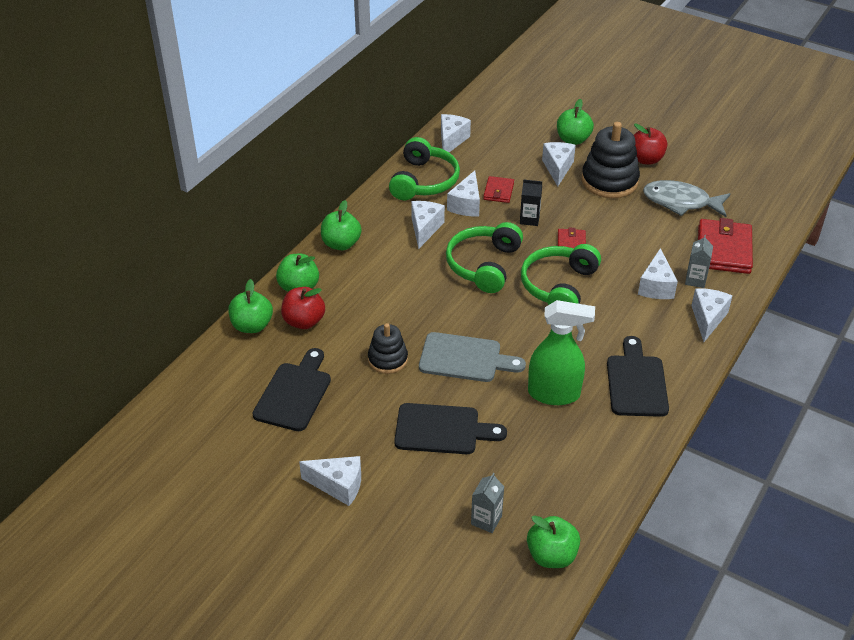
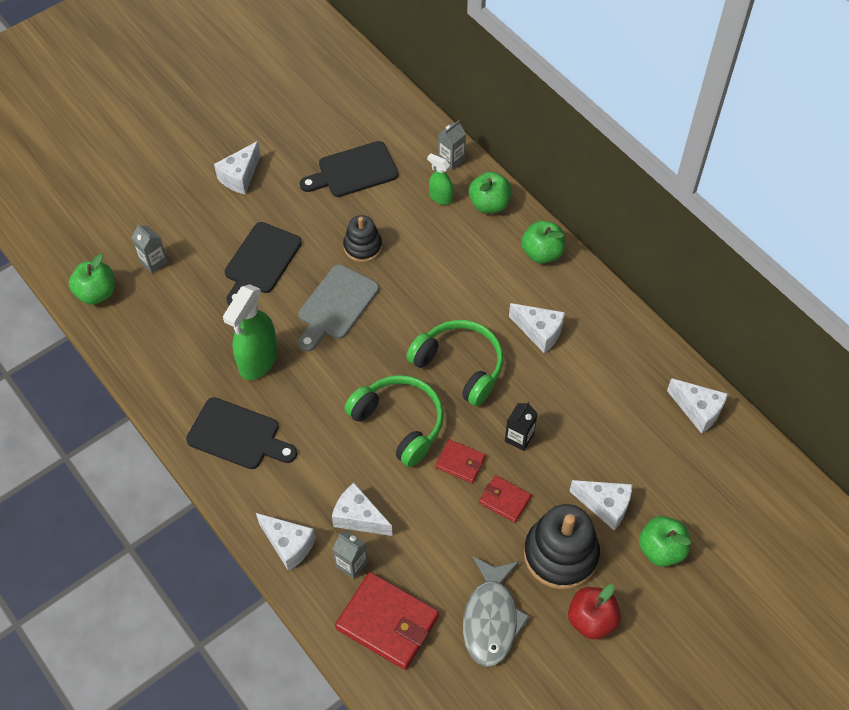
camera: 110 degrees right, 15 degrees up
(252, 326) = (451, 159): green apple -> grey carton
(294, 393) = (353, 171): black cutting board -> black cutting board turned 120 degrees clockwise
(304, 321) = (440, 197): red apple -> green spray bottle
(424, 181) = (625, 357): green headphones -> none
(466, 205) = (567, 384): white cheese -> none
(498, 191) = (581, 425): red wallet -> red wallet (505, 500)
(681, 202) = (491, 618): grey fish -> grey fish turned 150 degrees clockwise

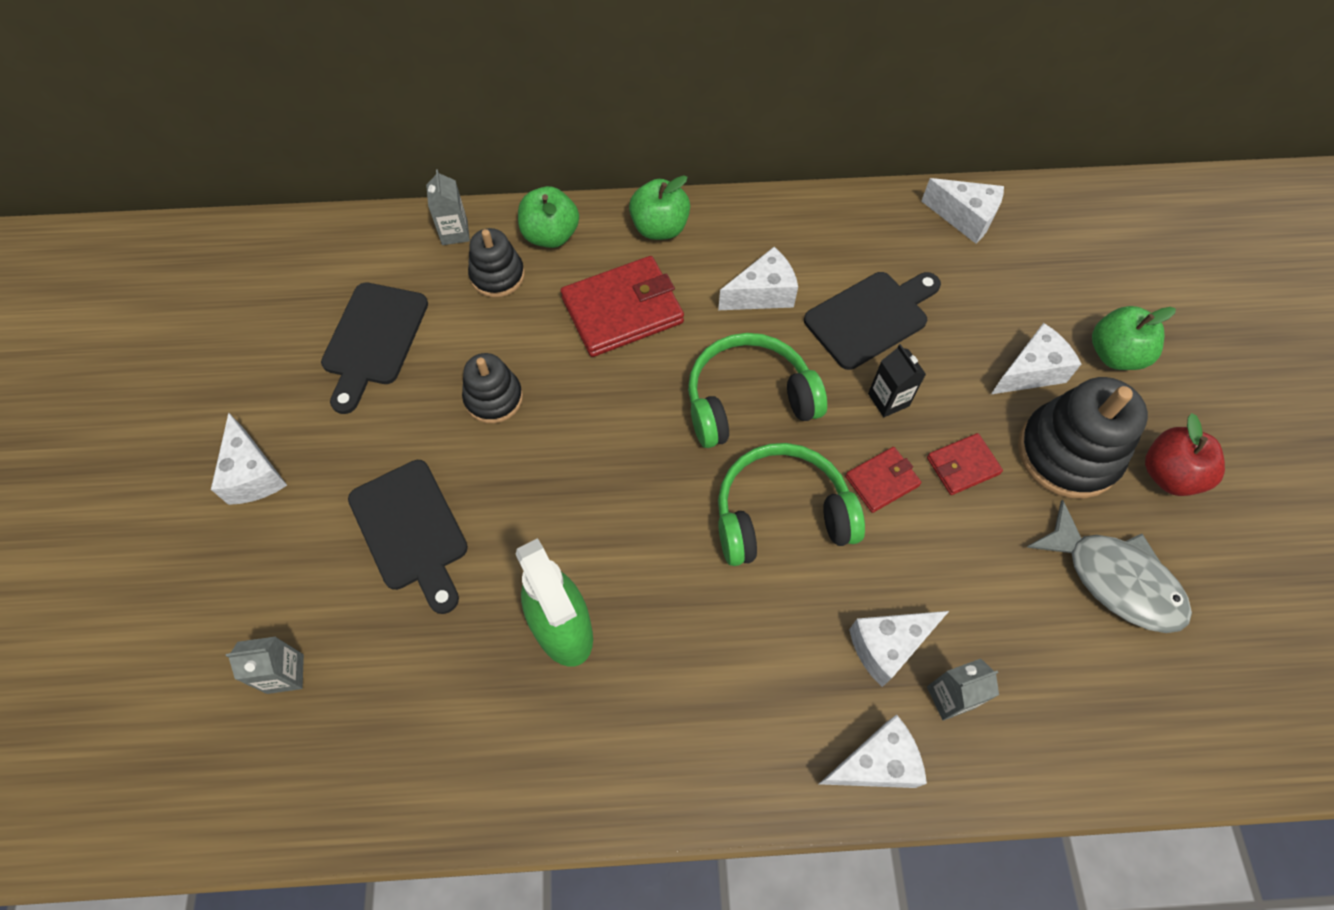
camera: 55 degrees left, 5 degrees up
(96, 293) = (265, 792): green apple -> none
(238, 435) = (660, 728): black cutting board -> black cutting board (870, 317)
(336, 306) = (555, 481): grey cutting board -> none
(387, 622) = (1059, 704): red wallet -> red wallet (622, 310)
(440, 197) = (497, 275): green spray bottle -> black stacking toy
(698, 410) = (964, 218): white cheese -> white cheese turned 45 degrees clockwise

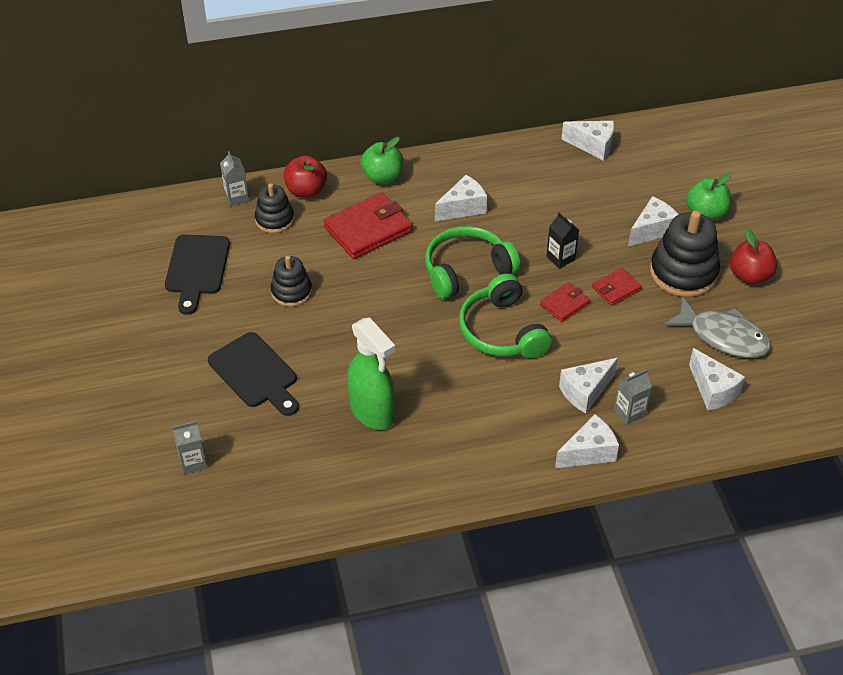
camera: 10 degrees left, 15 degrees down
(253, 474) = (136, 357): white cheese -> white cheese (713, 390)
(550, 235) = (306, 191): green apple -> red apple
(781, 514) = (502, 331): green headphones -> green headphones turned 90 degrees counterclockwise
(870, 317) = (539, 212): black cutting board -> none

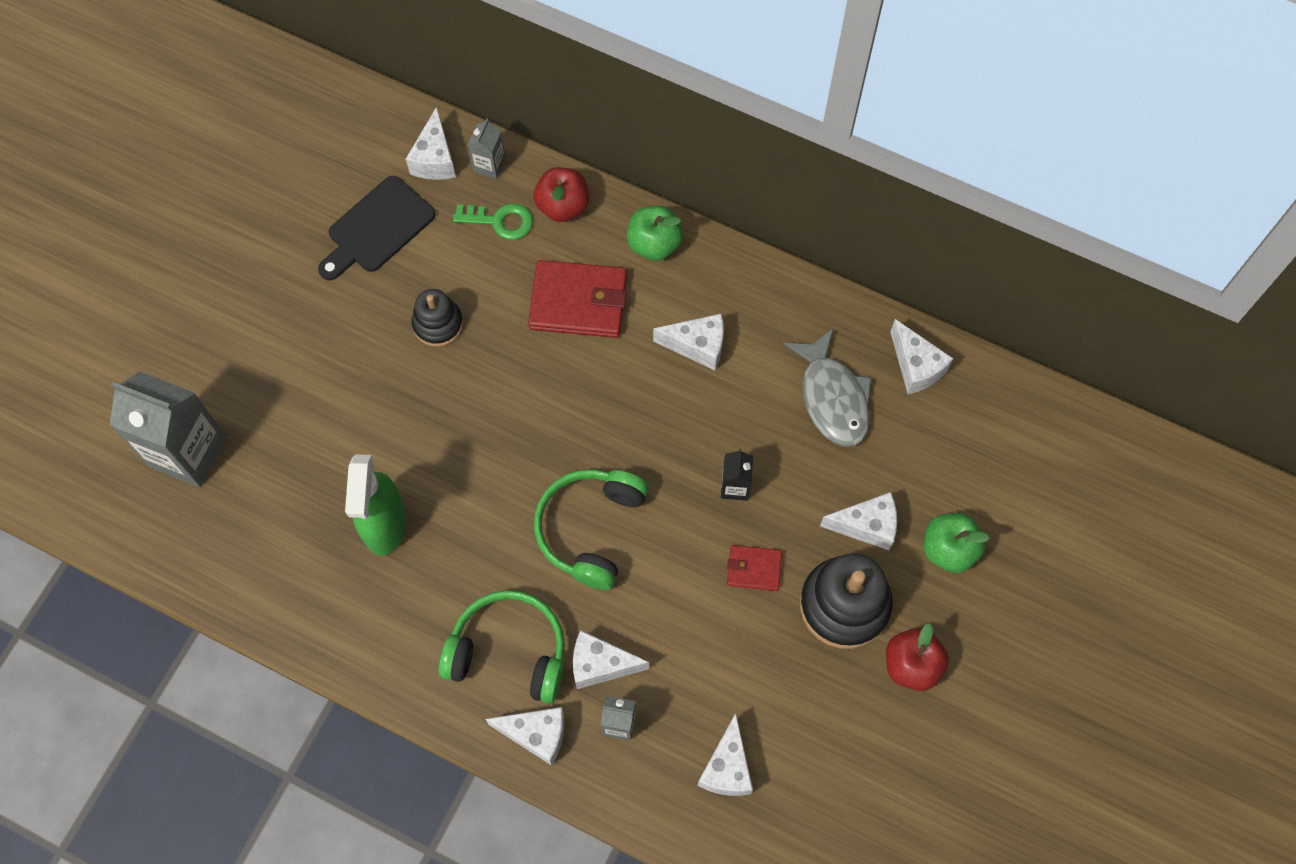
camera: 40 degrees right, 20 degrees up
(193, 462) = (188, 452): grey carton -> grey carton, size x2.14
(197, 214) = (435, 159): none -> white cheese
(255, 373) = (323, 396): black cutting board -> none
(274, 220) = (500, 221): black stacking toy -> green key
(467, 270) = (626, 428): green headphones -> green headphones (509, 652)
(565, 304) = (683, 546): red wallet -> none
(723, 336) = (804, 714): grey fish -> grey fish (832, 397)

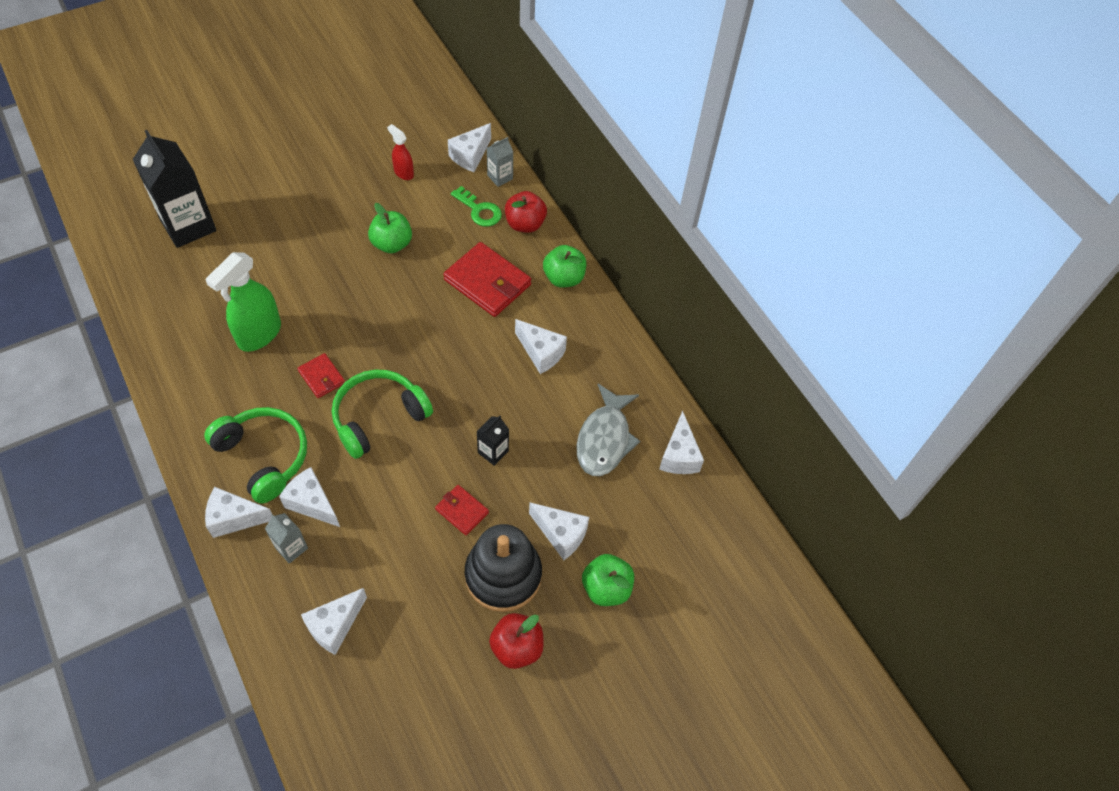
camera: 30 degrees right, 10 degrees down
(188, 452) = (188, 225): grey carton -> black carton
(377, 228) = (403, 173): black cutting board -> red spray bottle
(438, 324) = (392, 244): black stacking toy -> green apple
(494, 526) = (321, 377): none -> red wallet
(536, 734) = (235, 518): white cheese -> white cheese turned 135 degrees clockwise

